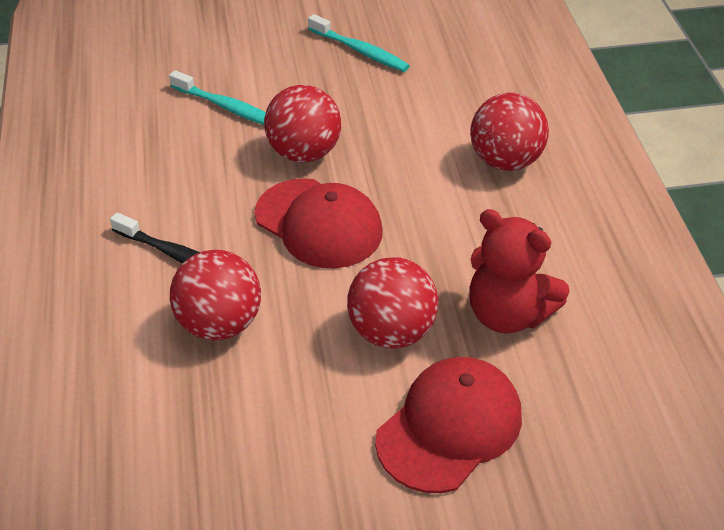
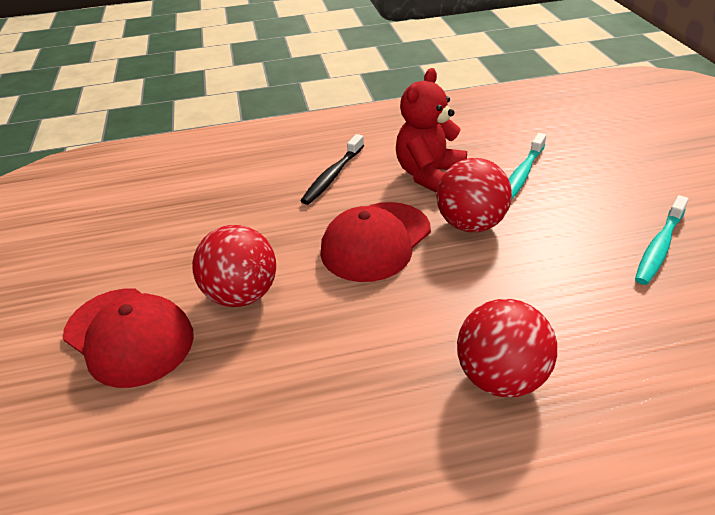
camera: 90 degrees right, 5 degrees down
(219, 324) = (262, 203): red ball -> none
(507, 314) = (254, 378): red teddy bear -> red teddy bear (429, 175)

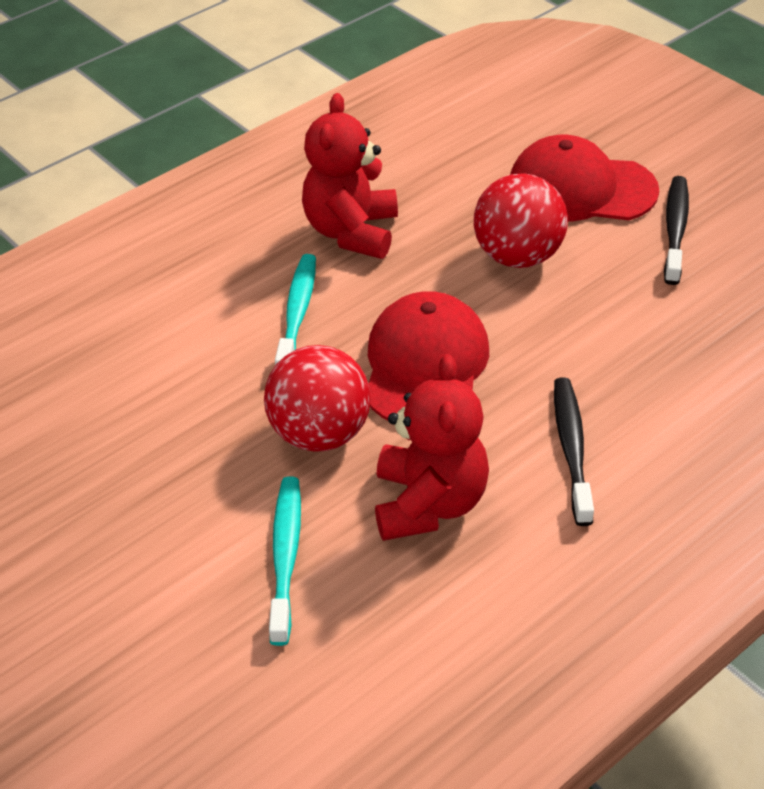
camera: 150 degrees right, 5 degrees up
(117, 273) = (675, 229): none -> black toothbrush
(348, 372) = (352, 232): none -> red teddy bear
(501, 377) = (212, 274): red ball -> none
(659, 247) = (64, 484): turquoise toothbrush -> turquoise toothbrush (297, 314)

